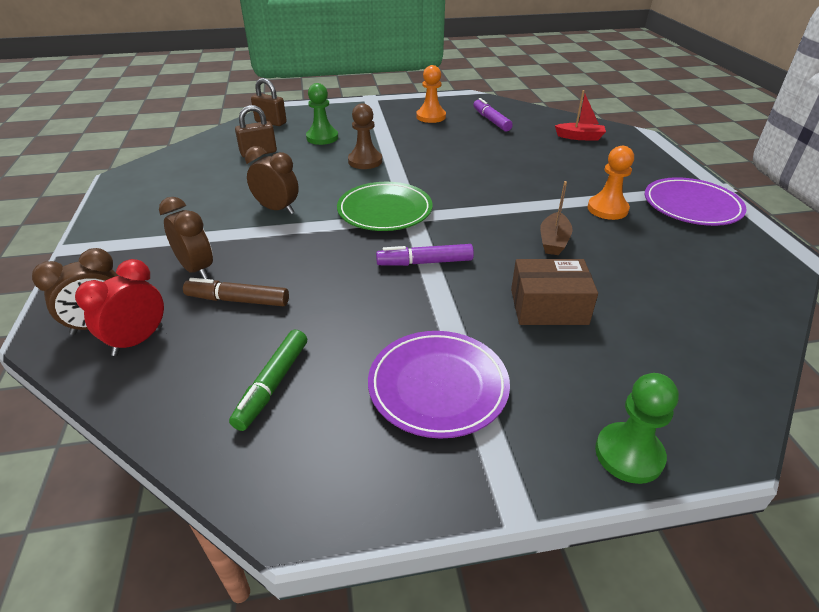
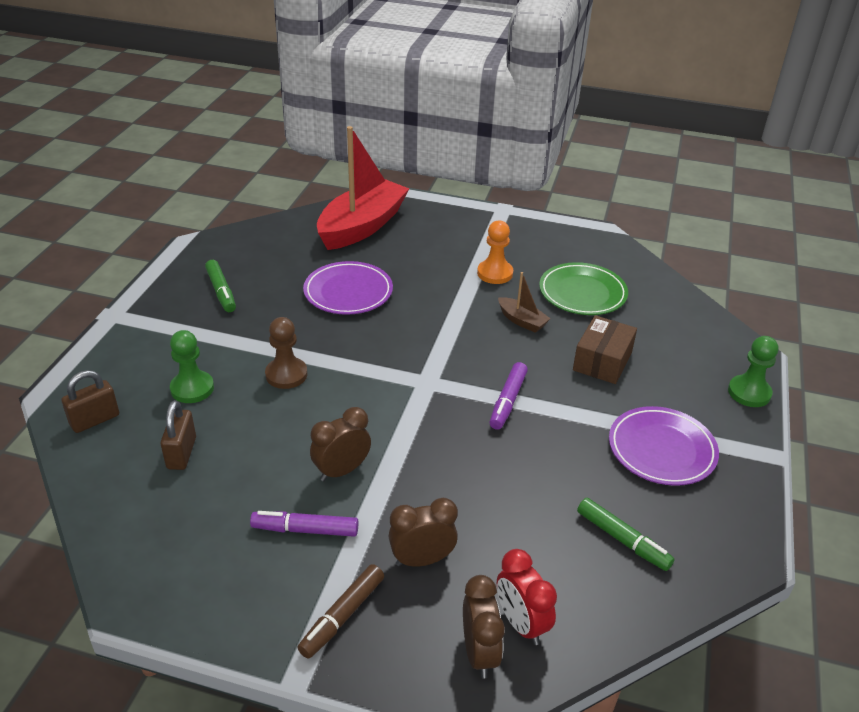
camera: 65 degrees left, 0 degrees up
(238, 300) = (495, 538): brown marker -> brown marker (342, 616)
(385, 211) = (404, 395): green plate -> green plate (582, 293)
(431, 117) = (221, 291): orange pawn -> green marker
(491, 120) = (274, 258): purple marker -> purple marker (305, 530)
(580, 137) = (362, 226): red boat -> red boat, size x2.31
(691, 206) = (519, 235): purple plate -> purple plate (348, 292)

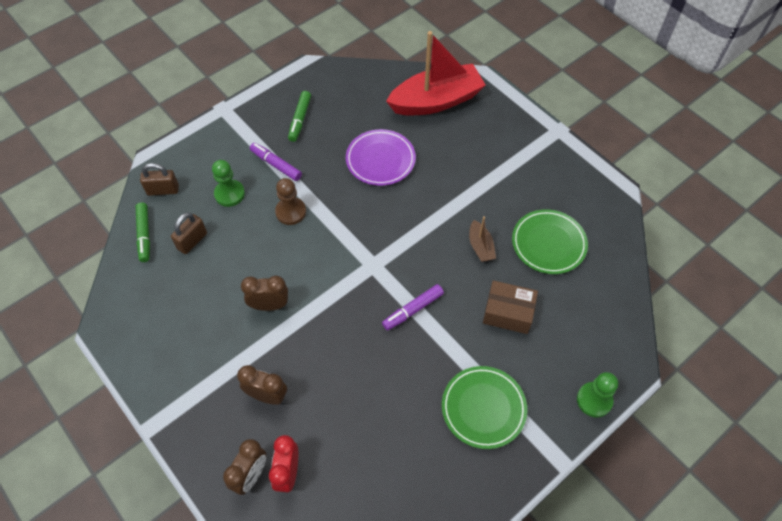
camera: 35 degrees right, 20 degrees up
(305, 530) = (220, 336): purple marker -> purple marker (276, 165)
(342, 616) = (198, 405): brown marker -> none
(495, 273) = (497, 192): orange pawn -> none
(602, 361) = (508, 313): brown box -> brown box turned 45 degrees clockwise
(622, 539) = (396, 457): green marker -> green marker (144, 235)
(661, 449) = (483, 408): purple plate -> green plate

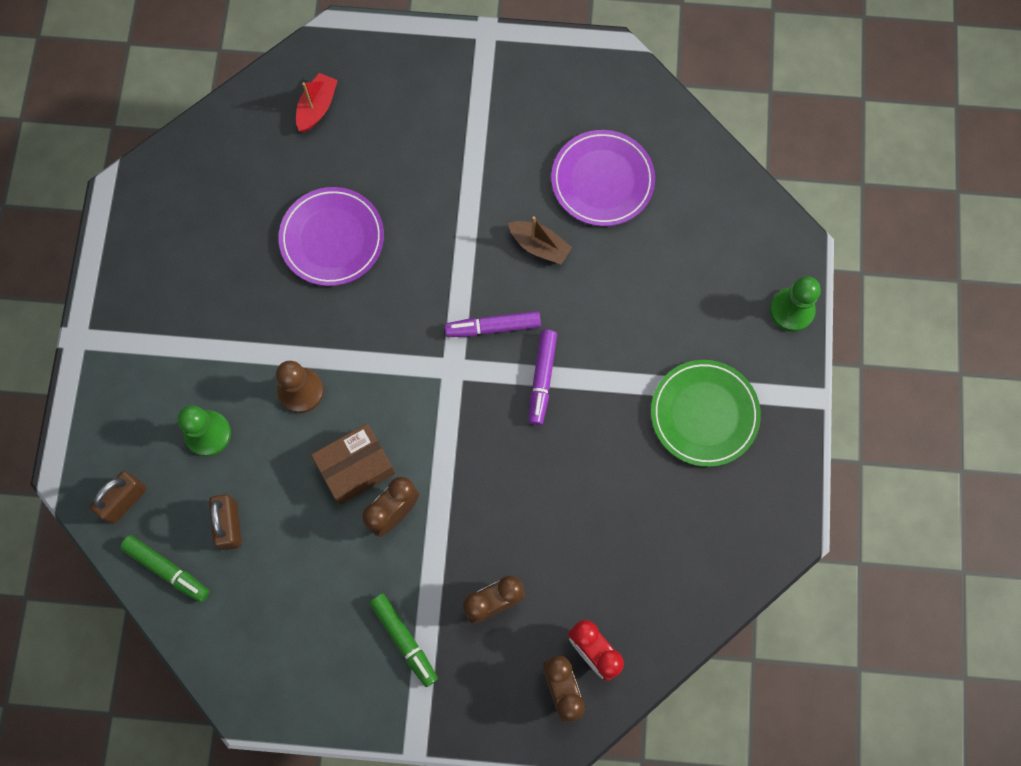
camera: 45 degrees left, 15 degrees up
(276, 165) = (221, 351): purple marker -> purple marker (493, 327)
(300, 119) = (185, 270): green marker -> green marker (404, 640)
(436, 101) = (317, 108): red boat -> red boat, size x0.43
(508, 313) = (635, 294): brown box -> brown box (355, 467)
(548, 244) = (602, 180): green plate -> purple plate

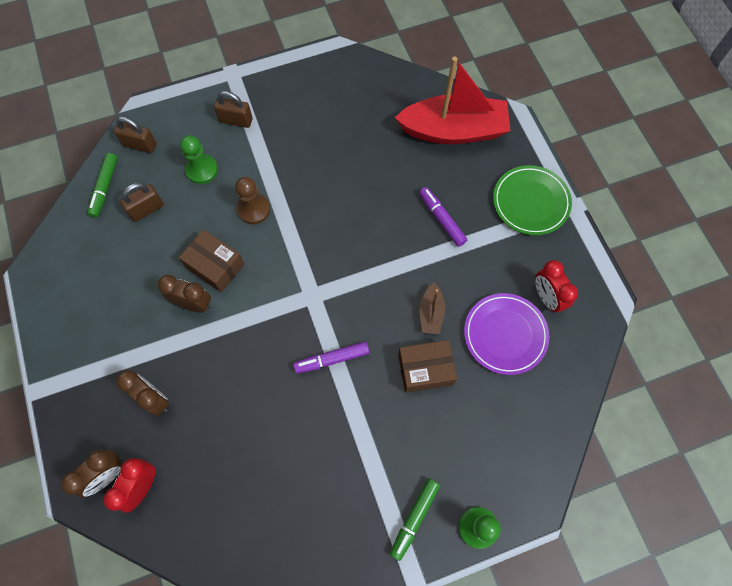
camera: 65 degrees right, 5 degrees down
(155, 362) = (236, 120): none -> brown padlock
(317, 108) = (453, 131): red boat -> red boat, size x2.31
(332, 239) = (367, 180): purple plate -> none
(404, 640) = (107, 350): green marker -> green marker (414, 518)
(493, 327) = (354, 309): purple marker -> purple marker (441, 219)
(581, 115) = (546, 297): none -> red clock
(602, 283) = (425, 369): none -> brown box
(704, 414) = (359, 492): green plate -> green plate (530, 202)

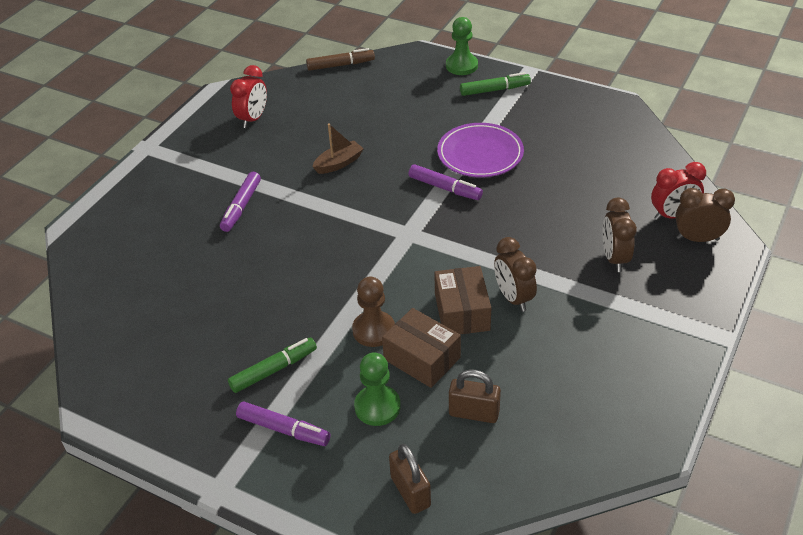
camera: 130 degrees left, 25 degrees down
(105, 188) = (496, 474): green marker -> green marker (273, 370)
(236, 120) = (283, 429): brown padlock -> purple marker
(425, 369) = (388, 141): brown box -> brown box (422, 358)
(453, 131) = (127, 255): red boat -> none
(505, 335) = (310, 121): purple plate -> purple plate (480, 154)
(530, 202) = (166, 169): green plate -> none
(572, 423) = (340, 65): none -> brown marker

